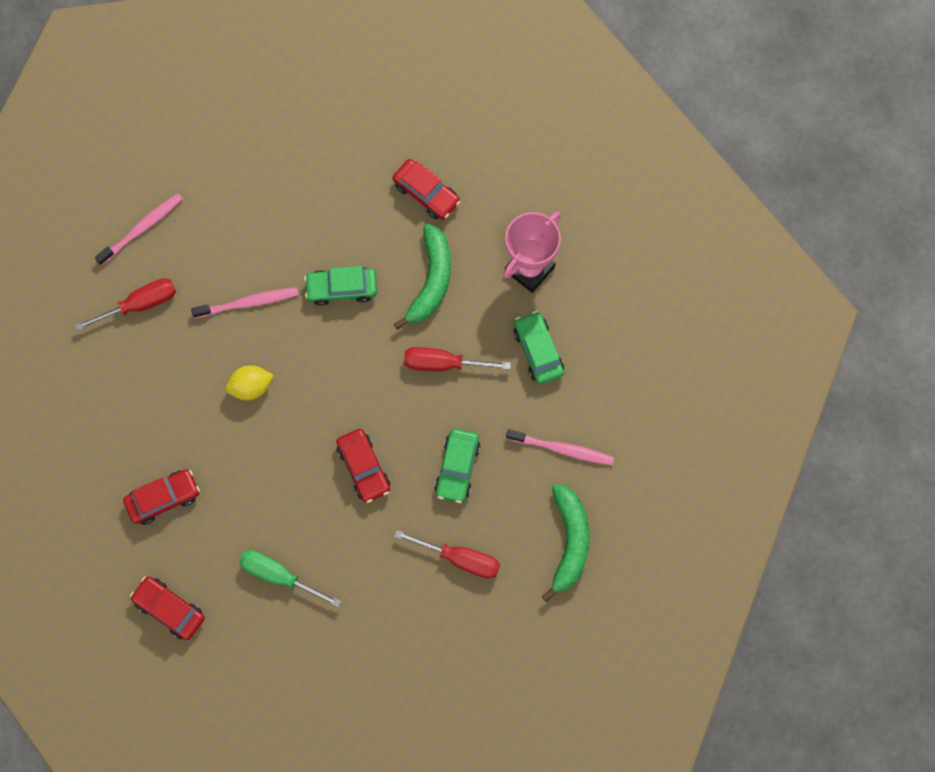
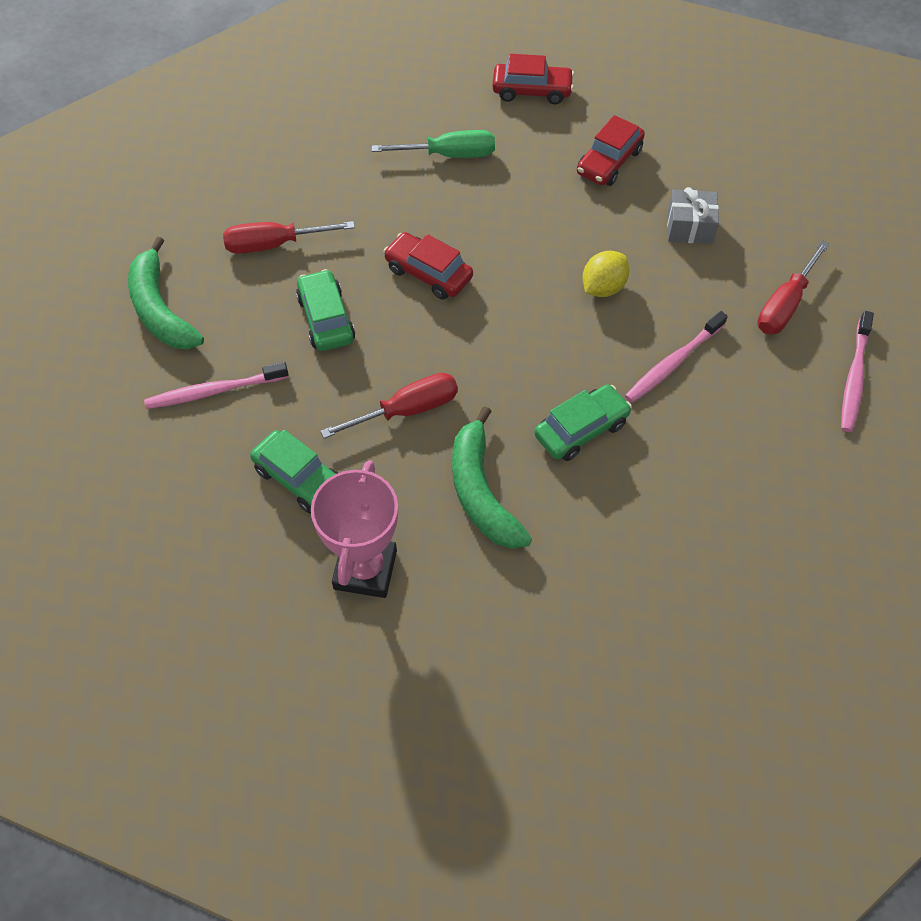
camera: 150 degrees right, 15 degrees down
(151, 404) = (689, 227): none -> grey gift
(426, 193) = (559, 595): red car -> none

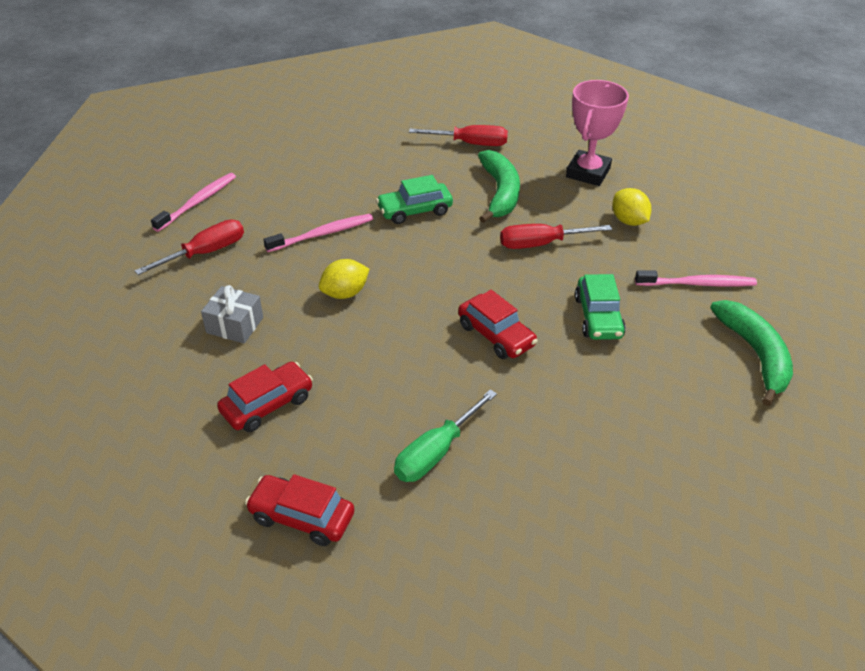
camera: 165 degrees left, 15 degrees down
(275, 244) = (644, 392): red screwdriver -> red screwdriver (470, 144)
(300, 479) = (628, 221): green car -> yellow lemon
(449, 155) = (436, 452): green screwdriver -> green screwdriver turned 60 degrees counterclockwise

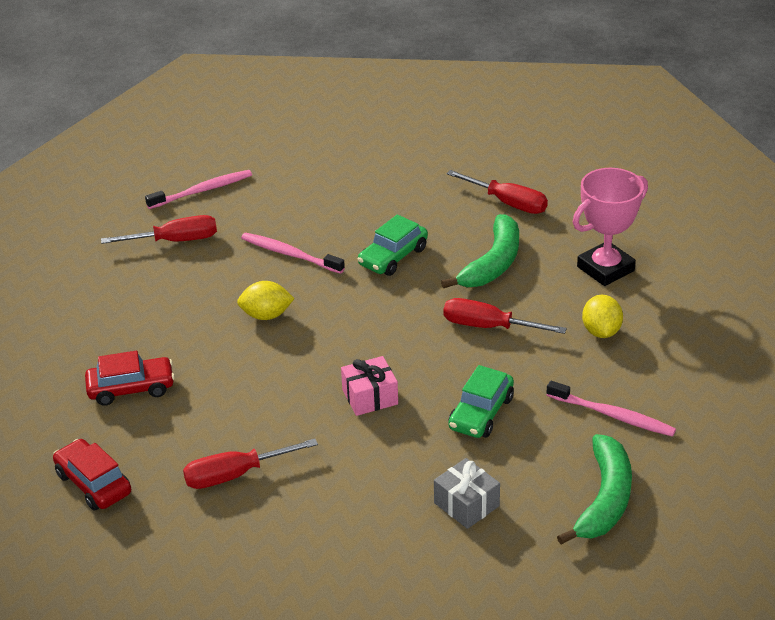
camera: 30 degrees right, 5 degrees down
(235, 325) = (153, 313): grey gift -> grey gift (466, 504)
(323, 234) = (289, 254): pink toothbrush -> pink toothbrush turned 150 degrees counterclockwise
(414, 211) = (393, 257): green car -> green car turned 60 degrees counterclockwise
(436, 452) = (236, 474): green screwdriver -> red screwdriver
(496, 335) = (370, 397): red car -> pink gift

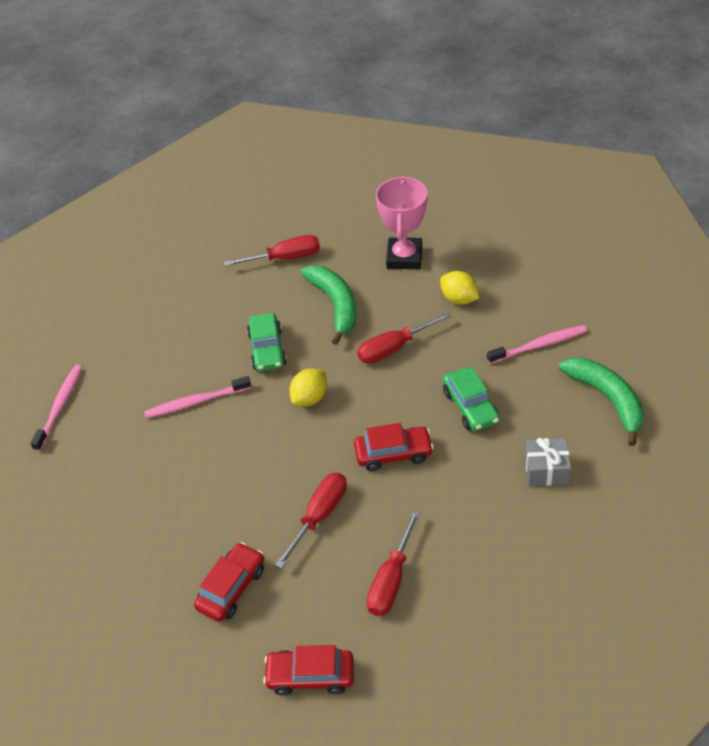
camera: 45 degrees left, 10 degrees up
(175, 241) = (97, 458): red screwdriver -> red screwdriver (319, 516)
(266, 315) = (245, 457): yellow lemon -> yellow lemon (310, 398)
(370, 397) = (393, 453): pink gift -> red car

